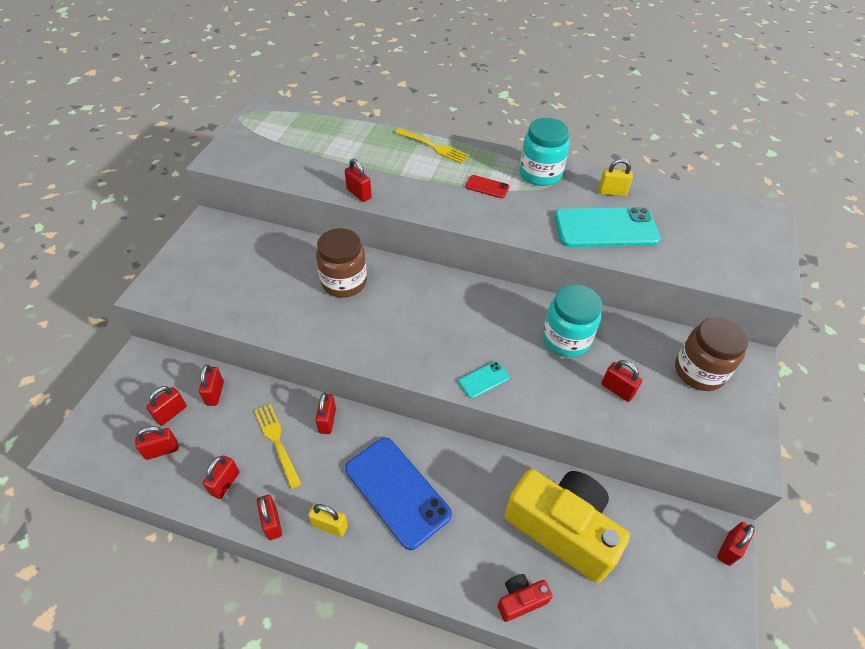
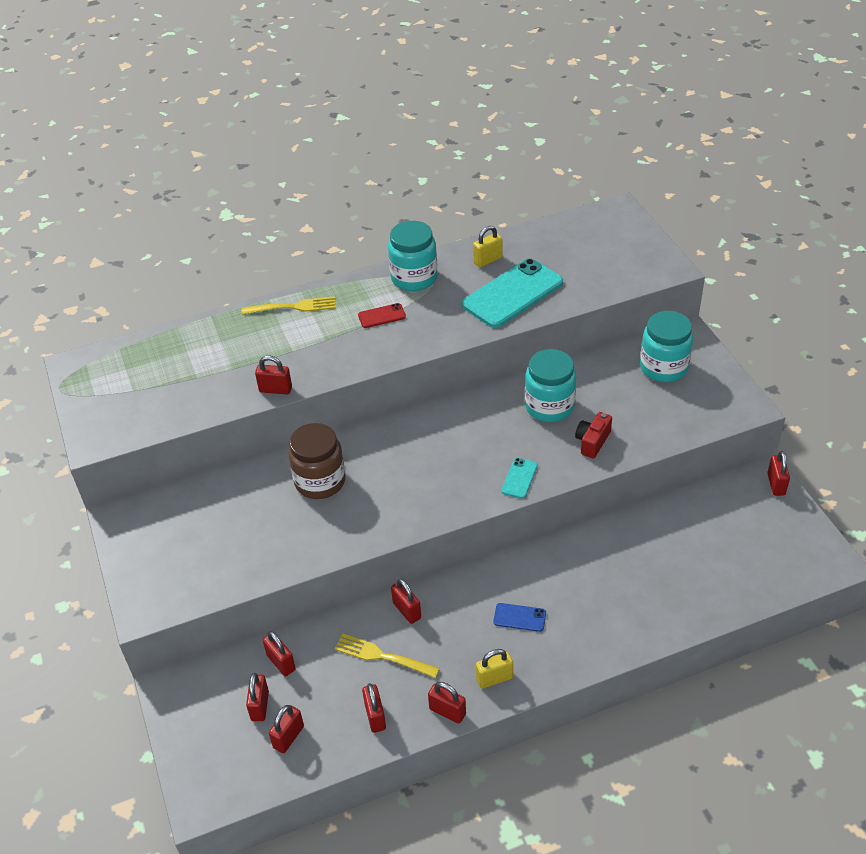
camera: 35 degrees left, 5 degrees down
(397, 491) = (519, 617): blue phone -> blue phone, size x0.44
(520, 600) = (677, 618): red camera -> red camera (592, 442)
(562, 529) = (661, 553): yellow camera -> none
(617, 390) = (621, 419): red padlock -> none
(699, 371) = (663, 367): brown jar -> turquoise jar

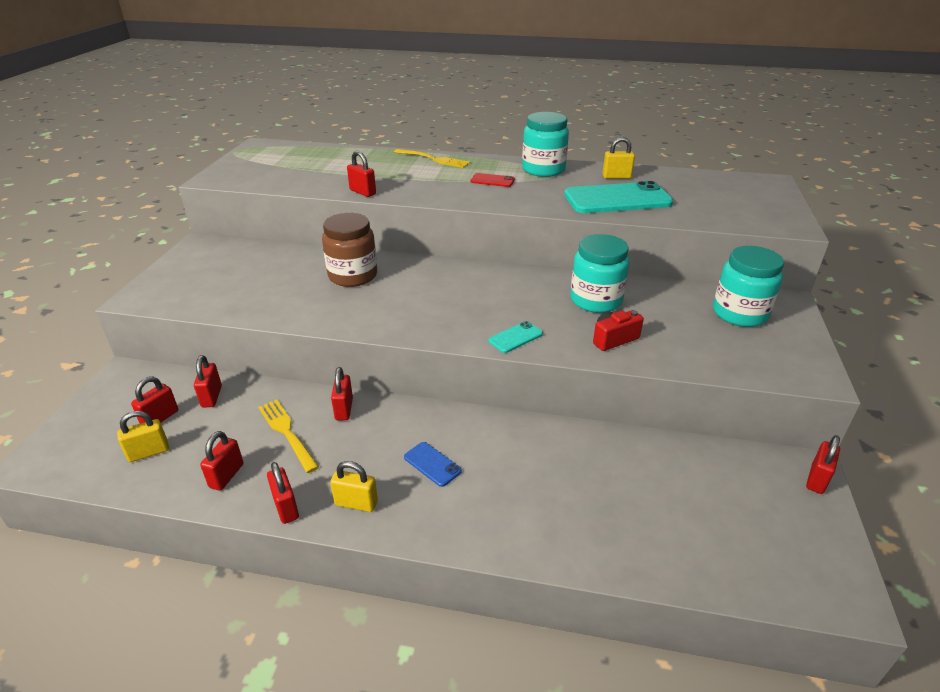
camera: 30 degrees right, 10 degrees down
(288, 737) = (149, 452): red padlock -> yellow padlock

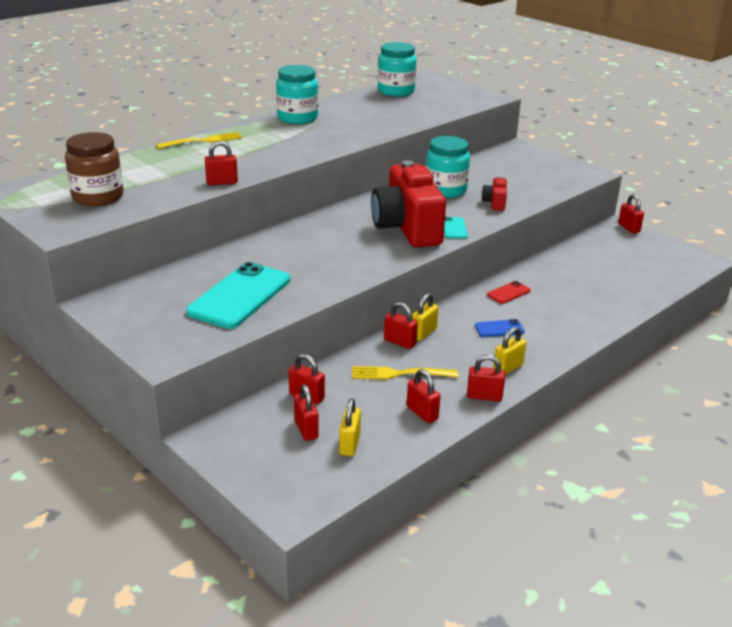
camera: 55 degrees left, 5 degrees down
(353, 276) = (283, 254): brown jar -> brown jar (98, 197)
(479, 312) = (407, 228): none -> red camera
(492, 180) = (286, 137): red phone -> red phone (508, 293)
(616, 177) = (351, 105): yellow padlock -> yellow padlock (423, 333)
(617, 199) = (385, 118): turquoise phone -> turquoise phone (240, 296)
(739, 313) = (514, 162): turquoise jar -> turquoise jar (396, 91)

